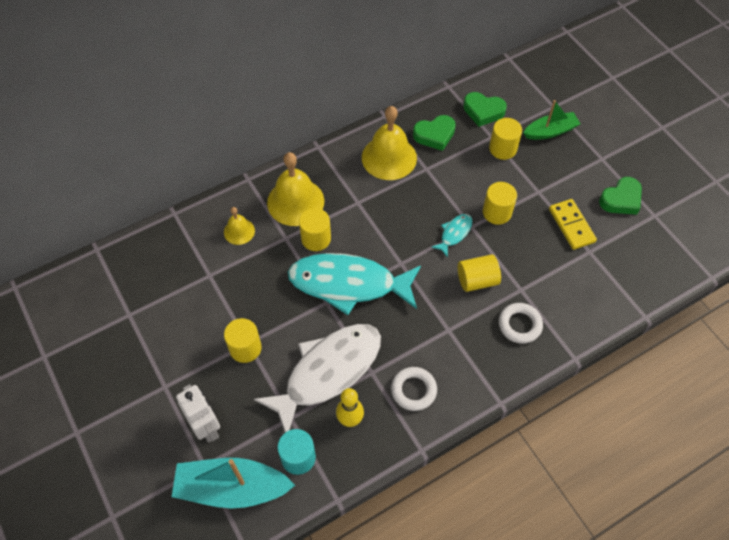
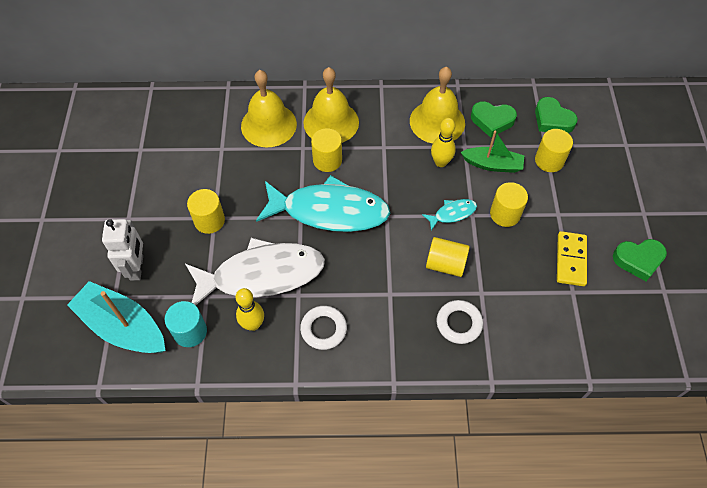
camera: 30 degrees right, 0 degrees up
(239, 231) = (268, 125): yellow bell -> yellow bell, size x1.88
(348, 284) = (329, 211): turquoise fish -> turquoise fish turned 150 degrees clockwise
(415, 193) = (440, 162): none -> yellow bowling pin
(550, 131) = (607, 166): green boat -> green boat (492, 164)

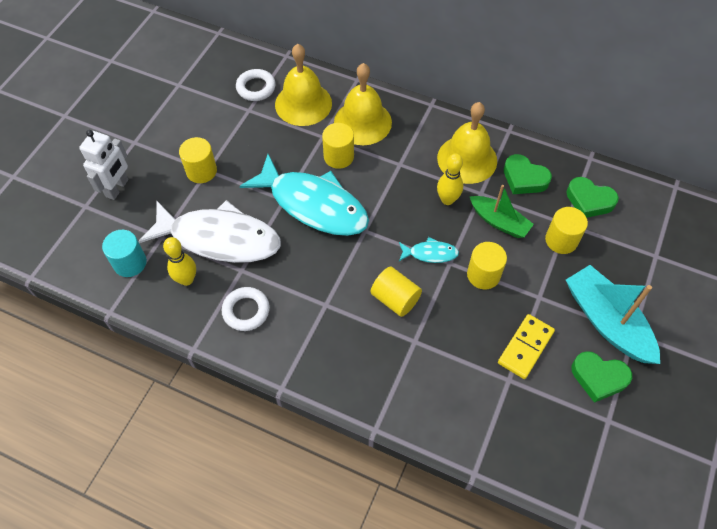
camera: 25 degrees right, 0 degrees up
(123, 326) = (78, 234): turquoise boat -> turquoise boat (607, 321)
(459, 323) = (375, 360): white ring -> white ring (256, 88)
(552, 120) = (589, 201): green heart -> green heart turned 45 degrees counterclockwise

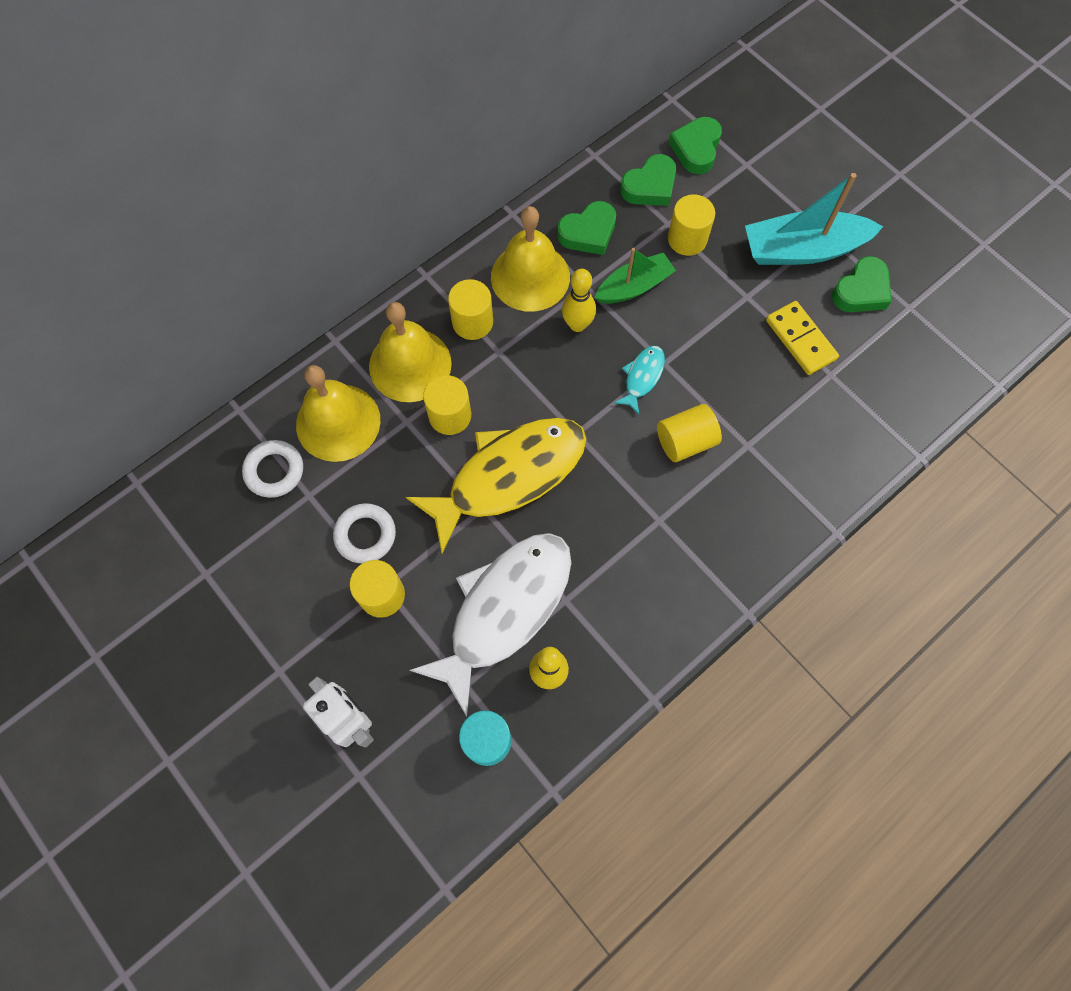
camera: 65 degrees left, 10 degrees up
(246, 311) = (627, 616): white ring -> white ring (365, 535)
(313, 204) = (509, 476): turquoise fish -> yellow fish
(483, 275) = (695, 336): yellow cylinder -> yellow cylinder (472, 322)
(644, 218) = (696, 149): none -> green heart

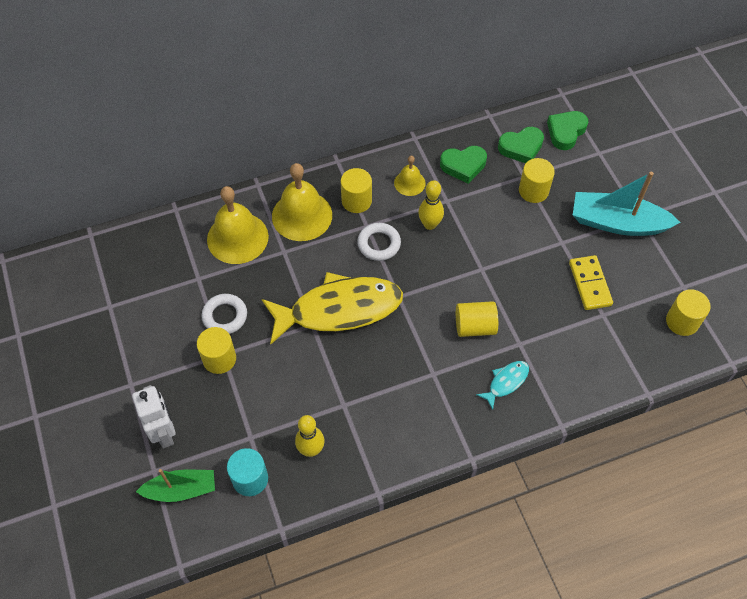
camera: 20 degrees right, 10 degrees down
(274, 471) = (182, 255): white ring -> white ring (379, 244)
(450, 416) = (315, 257): yellow cylinder -> yellow cylinder (682, 321)
(504, 610) = (298, 397): white fish -> none
(530, 276) = (409, 183): yellow bell -> yellow bell, size x0.53
(634, 287) = (481, 211): green boat -> green boat (181, 490)
(642, 377) = (461, 274): turquoise fish -> turquoise fish (506, 382)
(861, 291) = (650, 264): green heart -> none

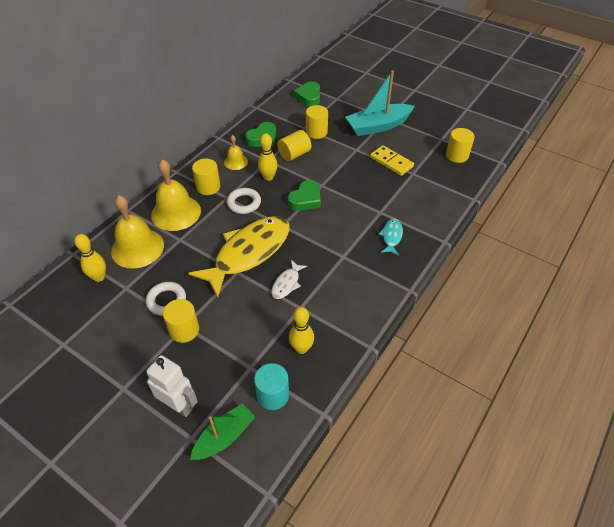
camera: 35 degrees left, 10 degrees down
(182, 251) = (99, 277): none -> yellow bowling pin
(351, 369) = (287, 283): none -> white fish
(475, 326) = (345, 217): yellow cylinder -> yellow cylinder (294, 154)
(521, 148) = (290, 115): green heart -> green heart (305, 199)

